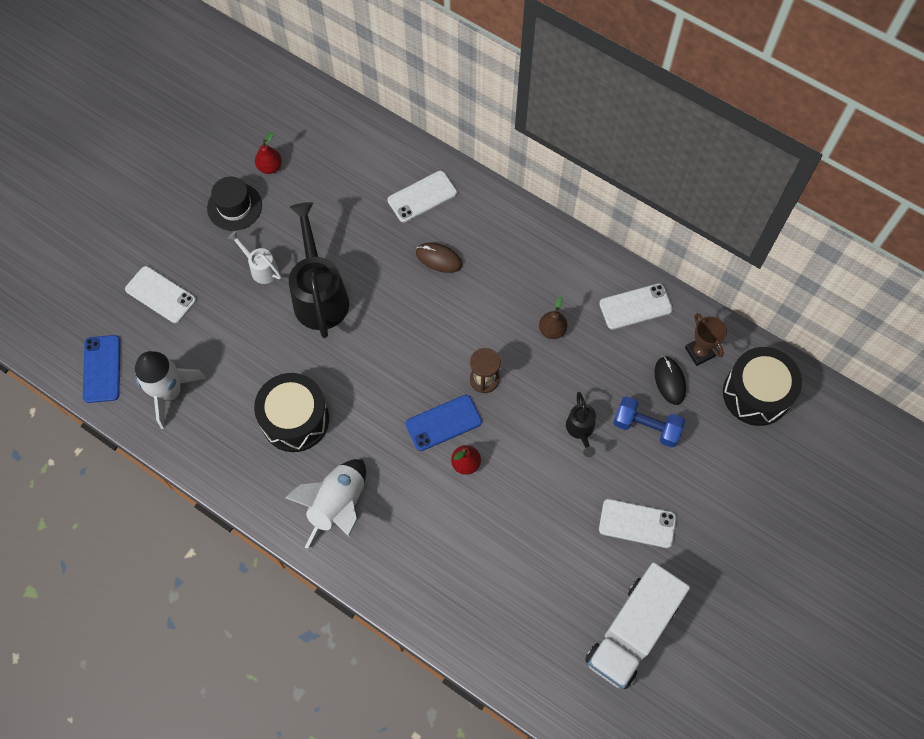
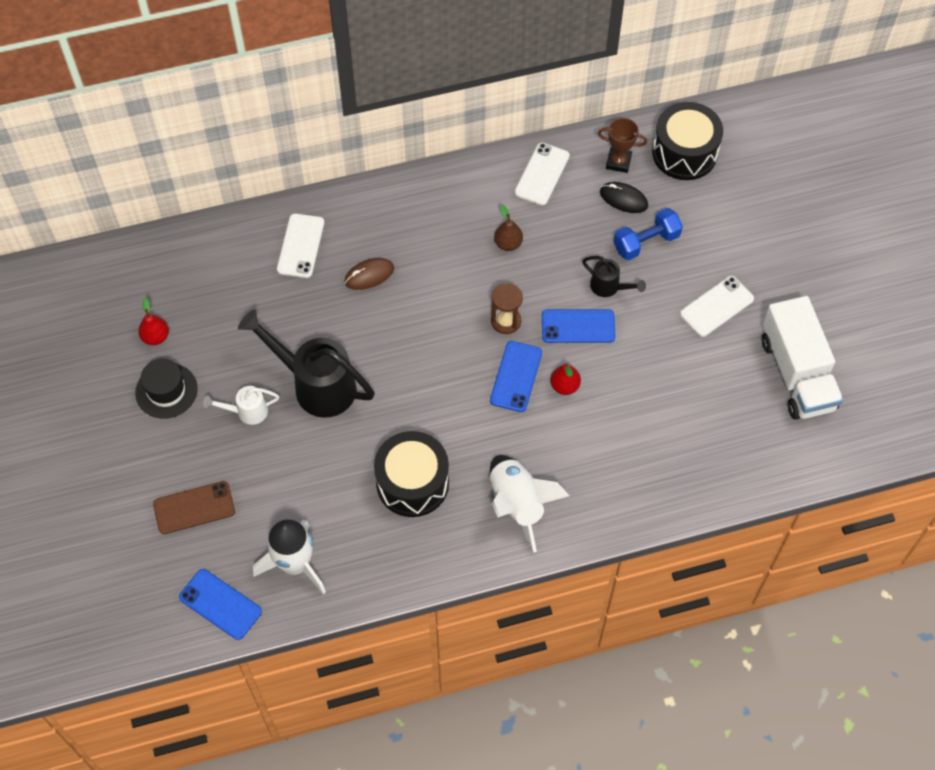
camera: 50 degrees left, 5 degrees down
(160, 295) = (194, 508): white phone -> brown phone
(526, 434) = (578, 326): none -> blue phone

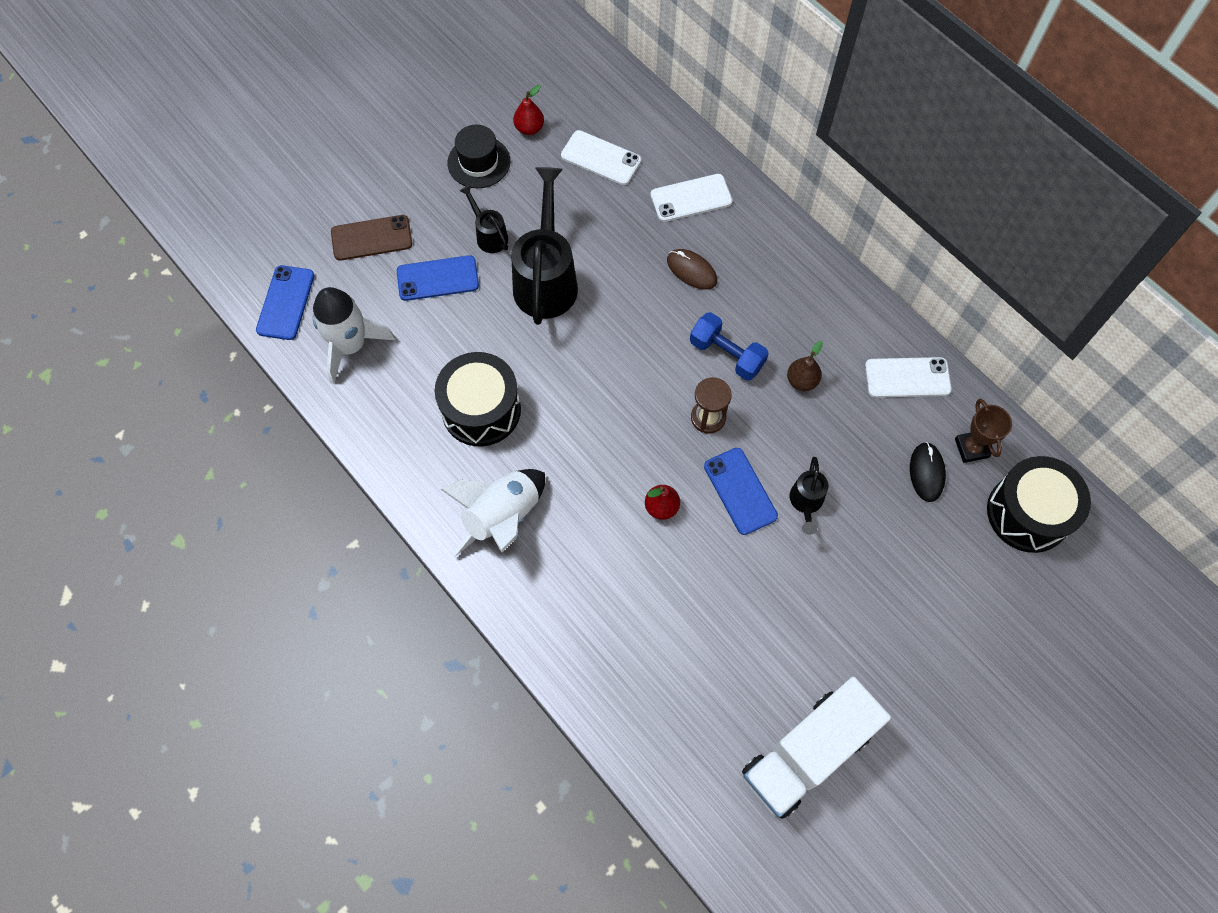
camera: 65 degrees right, 5 degrees up
(194, 508) = (371, 238): brown phone -> brown phone turned 60 degrees counterclockwise
(247, 412) = (489, 235): white watering can -> black watering can
(516, 376) = (648, 455): blue phone -> blue phone (437, 278)
(646, 242) = (885, 518): blue dumbbell -> blue dumbbell (726, 354)
(717, 306) = (845, 628): white phone -> white phone (601, 158)

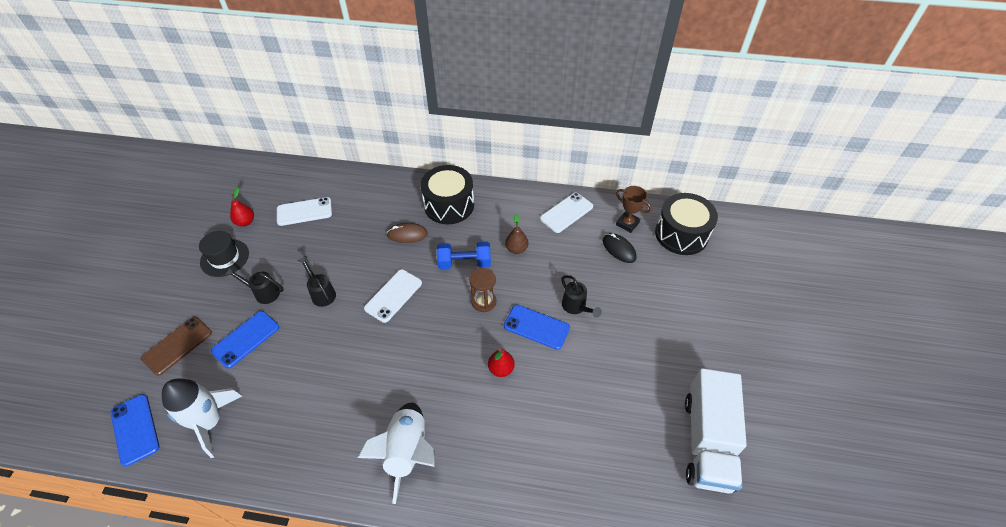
camera: 40 degrees left, 15 degrees down
(481, 409) = (338, 396): black drum -> black drum (449, 205)
(546, 279) = (322, 293): black watering can -> black watering can, size x0.49
(691, 198) = (375, 200): white phone -> white phone (393, 295)

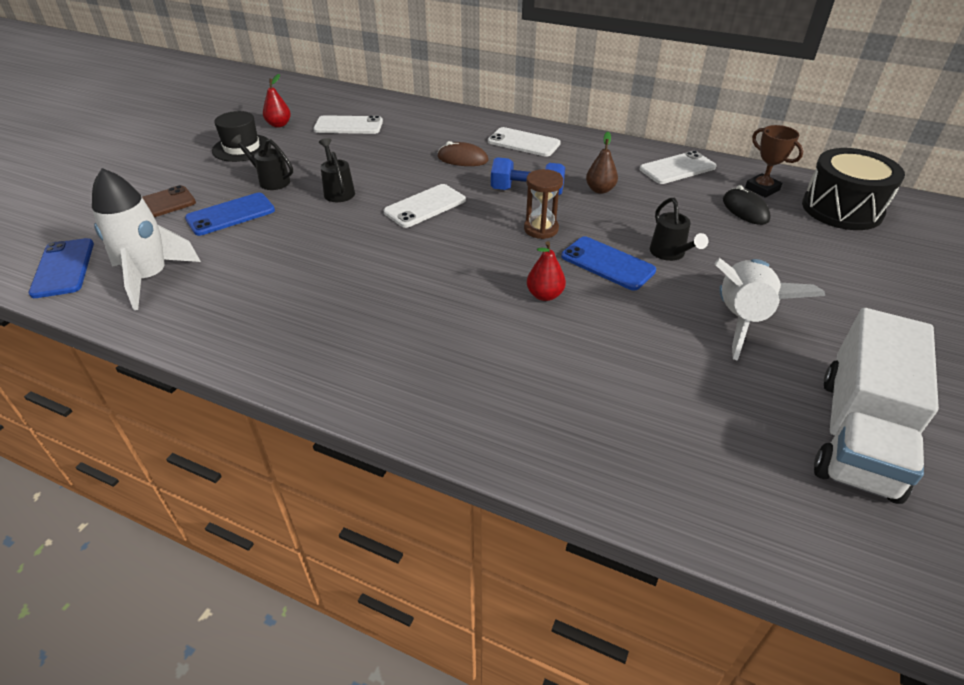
camera: 15 degrees right, 10 degrees down
(407, 452) = (384, 353): white rocket -> white rocket (742, 320)
(449, 205) = (523, 142): black drum -> white phone

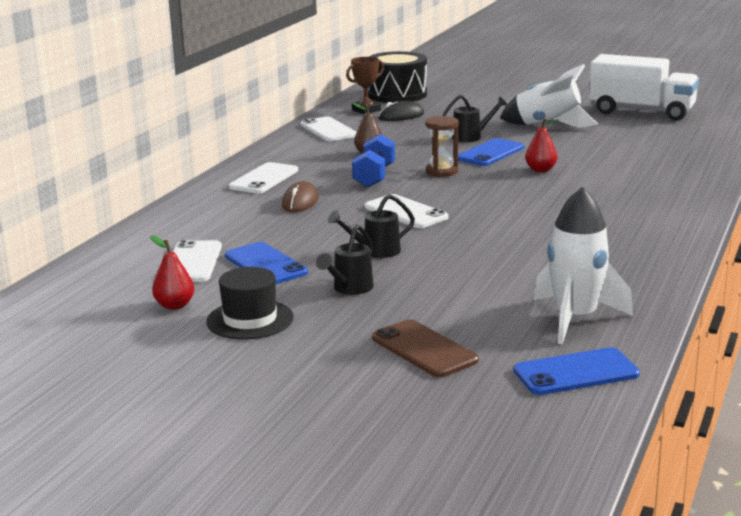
camera: 90 degrees left, 20 degrees down
(230, 214) = (435, 299): blue phone -> blue phone (265, 264)

